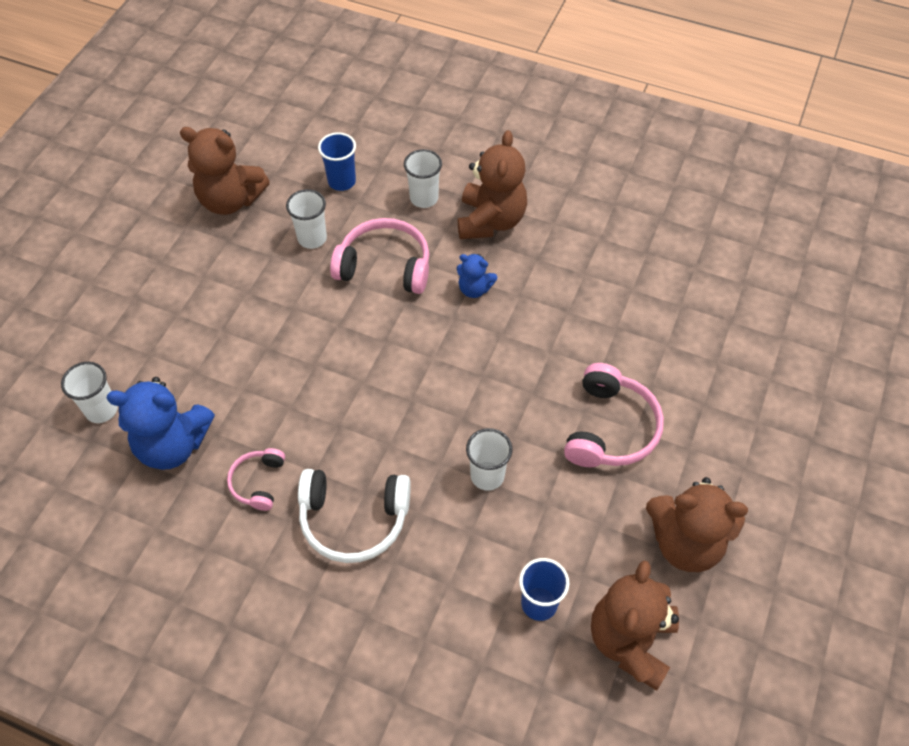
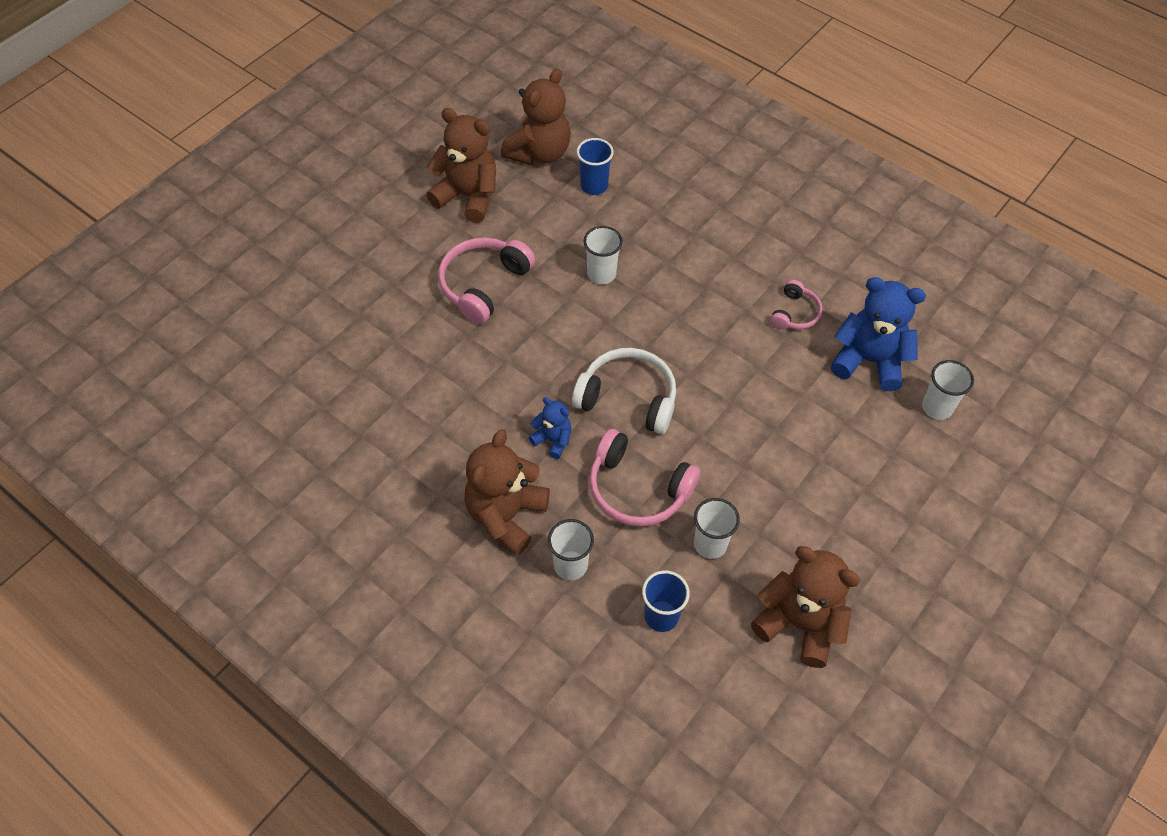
camera: 165 degrees left, 0 degrees up
(354, 519) = (719, 268): white headphones -> white headphones (628, 398)

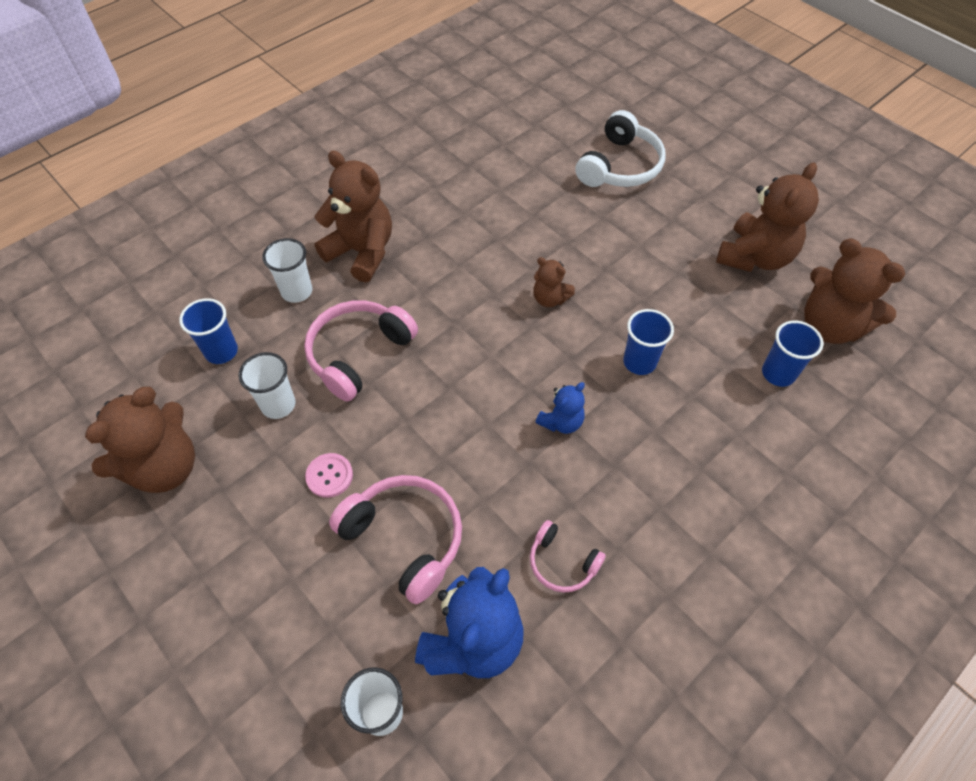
camera: 100 degrees right, 0 degrees up
(483, 285) = (630, 259): pink headphones -> pink headphones (405, 538)
(542, 343) = (550, 299): none -> brown teddy bear
(553, 440) = (432, 294): blue teddy bear -> blue teddy bear (561, 422)
(601, 274) = (639, 362): white cup -> blue cup
(628, 398) = (467, 362): white headphones -> white headphones (620, 166)
(770, 483) = (329, 476): none -> pink button

